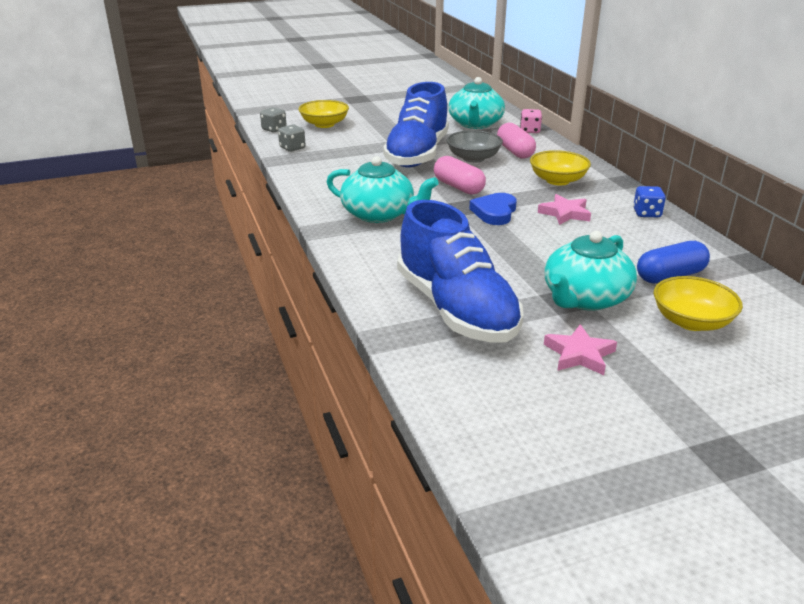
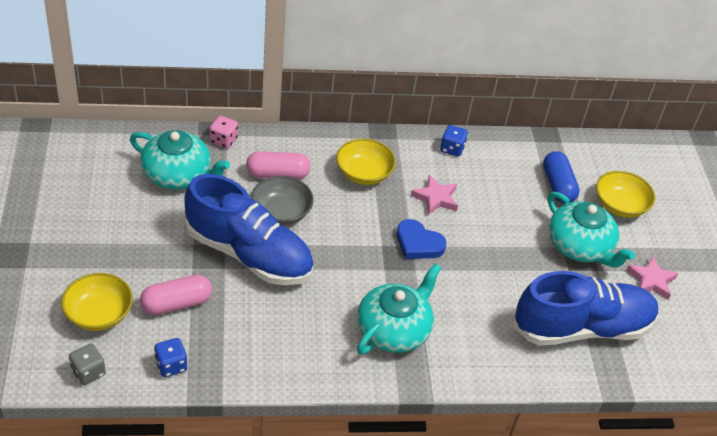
camera: 80 degrees left, 15 degrees up
(292, 148) = (171, 365): grey dice -> blue dice
(458, 187) = (351, 249): pink capsule -> pink capsule (176, 303)

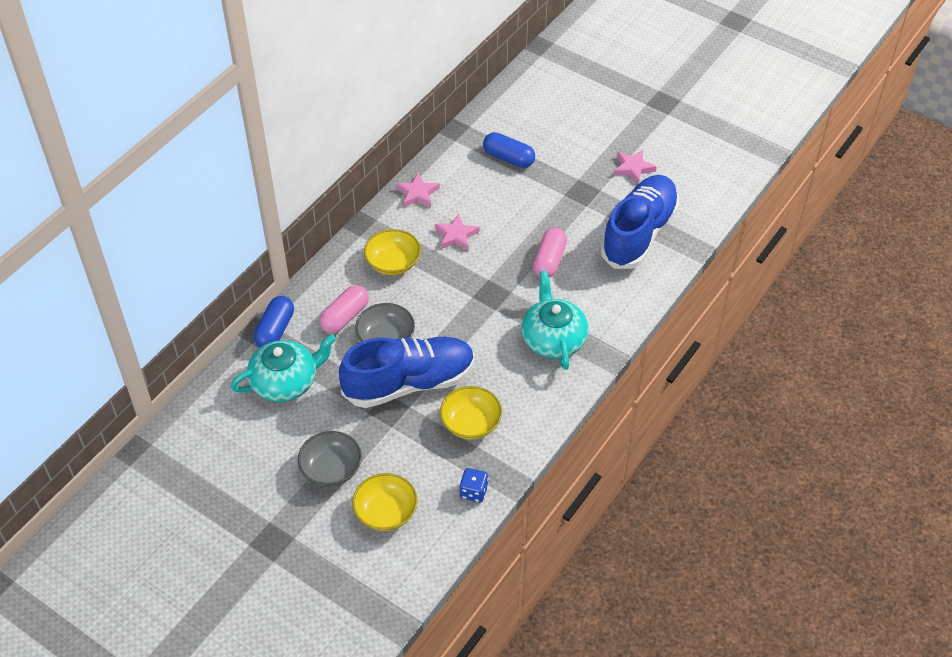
camera: 45 degrees left, 5 degrees up
(88, 372) = (437, 548): grey dice -> none
(114, 252) = (331, 469): none -> grey bowl
(176, 303) = (418, 456): pink capsule -> pink capsule (549, 261)
(223, 140) = (275, 330): pink dice -> blue capsule
(418, 243) = (489, 274): blue heart -> none
(452, 149) = (417, 193): blue dice -> pink star
(580, 246) = (572, 185): turquoise teapot -> none
(620, 205) = (557, 137): yellow bowl -> yellow bowl (471, 423)

